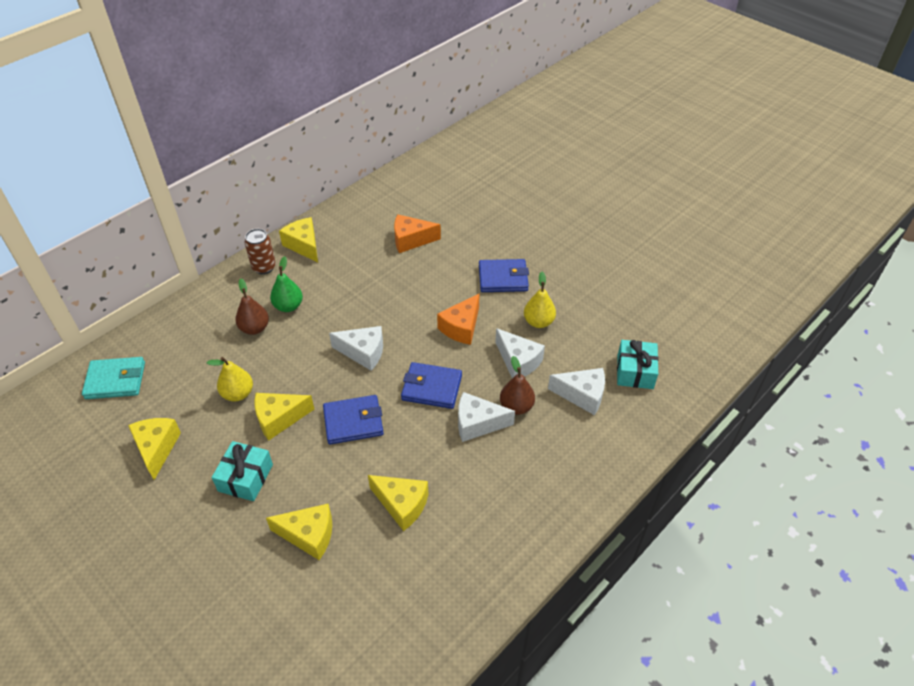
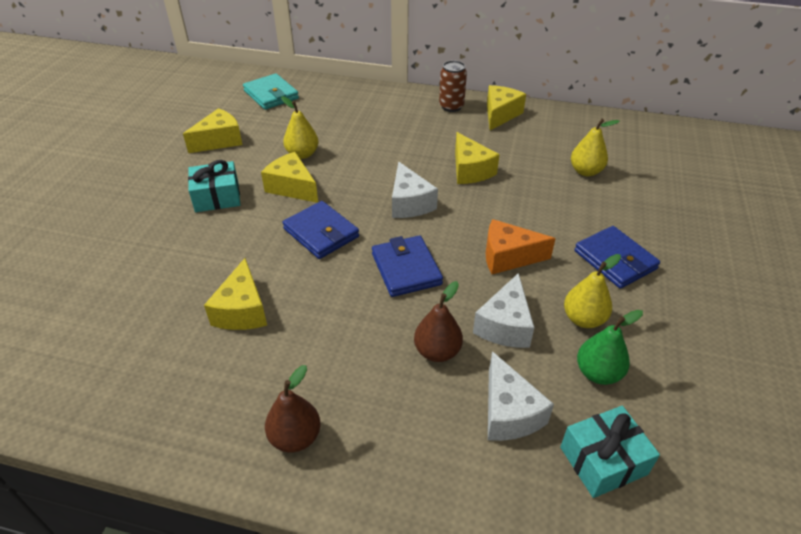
camera: 60 degrees right, 5 degrees down
(254, 328) = (379, 131): brown pear -> brown pear (295, 437)
(288, 306) = (421, 137): green pear -> green pear (598, 373)
(309, 535) = (174, 261): yellow cheese -> yellow cheese (470, 170)
(411, 240) = (585, 171): orange cheese -> yellow pear
(477, 423) = (386, 326): white cheese -> none

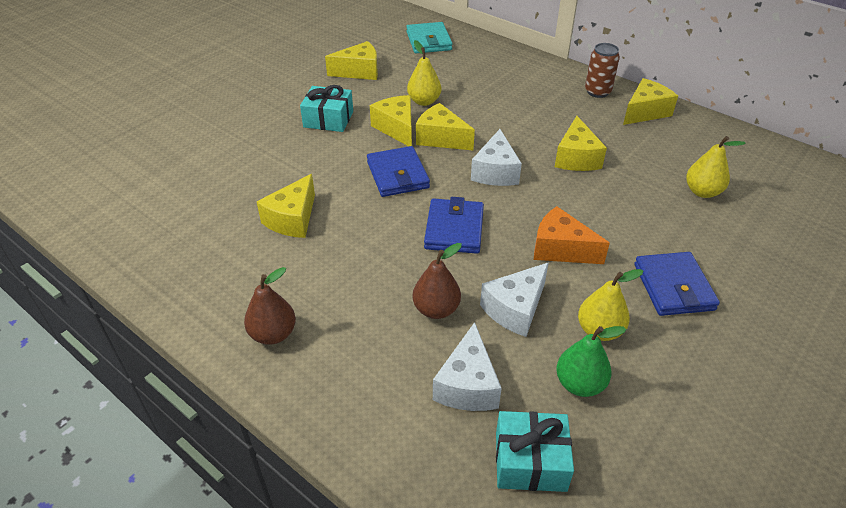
camera: 25 degrees right, 0 degrees up
(340, 186) = (441, 138): none -> yellow cheese

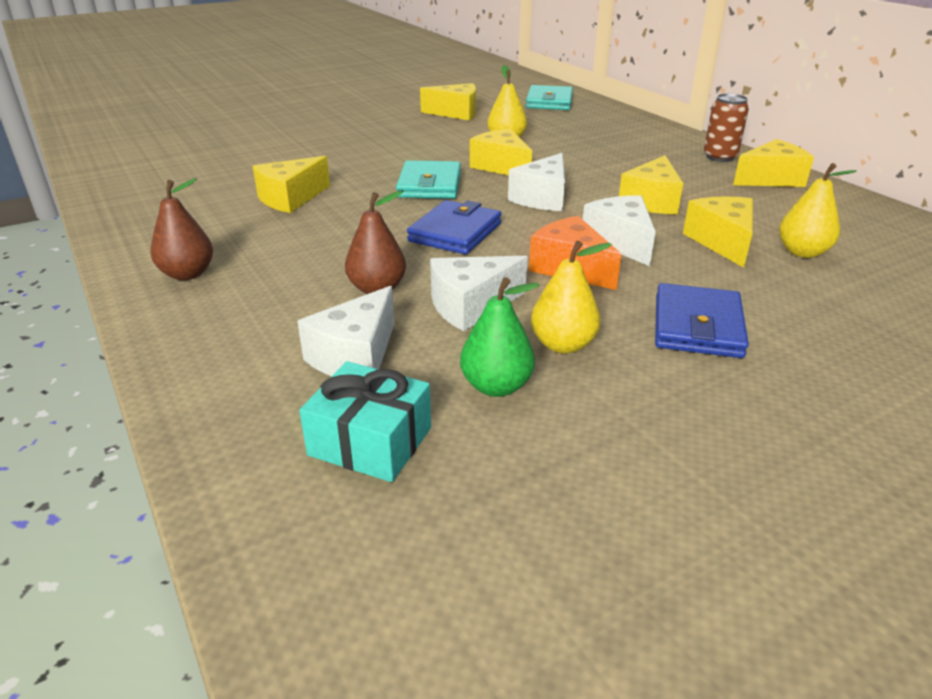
camera: 20 degrees right, 10 degrees down
(328, 119) = (394, 139): turquoise gift -> none
(397, 128) = (459, 154): yellow cheese -> yellow cheese (722, 242)
(397, 175) = (429, 185): blue wallet -> turquoise wallet
(579, 210) = (620, 242): none -> white cheese

